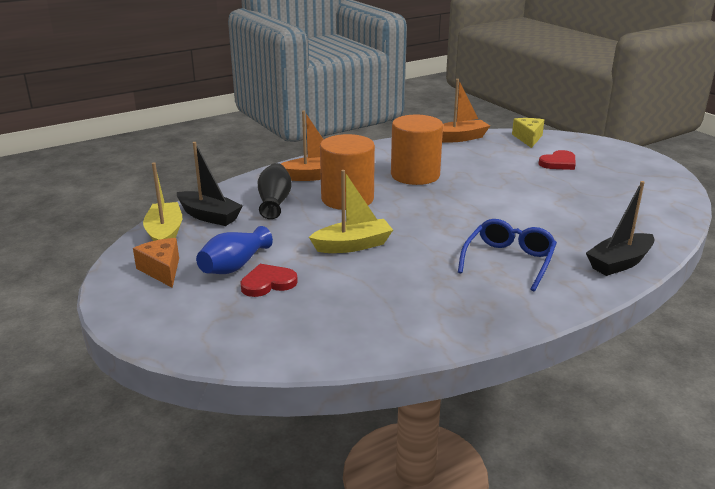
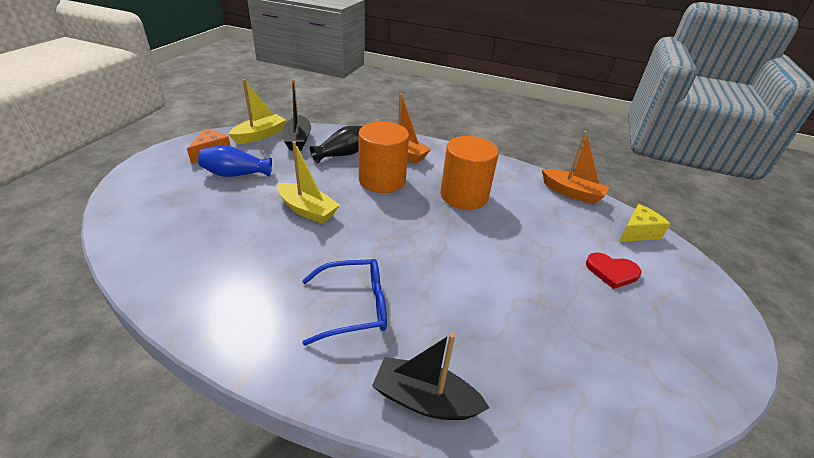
camera: 50 degrees right, 10 degrees up
(268, 283) = (220, 195): red heart -> none

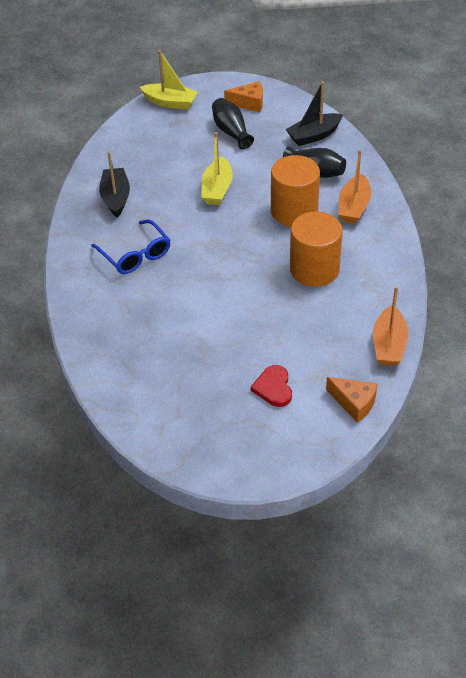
camera: 70 degrees right, 10 degrees up
(236, 174) = (231, 132): blue vase -> black vase
(260, 135) = (300, 112): yellow boat -> yellow boat (170, 102)
(425, 400) = (84, 311): black boat -> black boat (116, 198)
(638, 232) = (354, 403): yellow cheese -> orange cheese

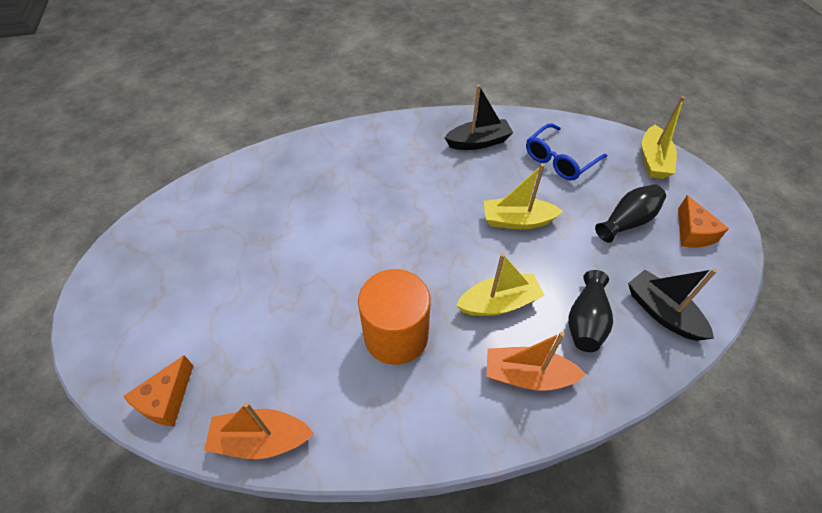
camera: 80 degrees right, 5 degrees up
(135, 255) = (398, 169): blue glasses -> blue glasses (559, 160)
(273, 388) = (203, 310): red heart -> none
(294, 211) = (499, 303): orange cylinder -> yellow boat

